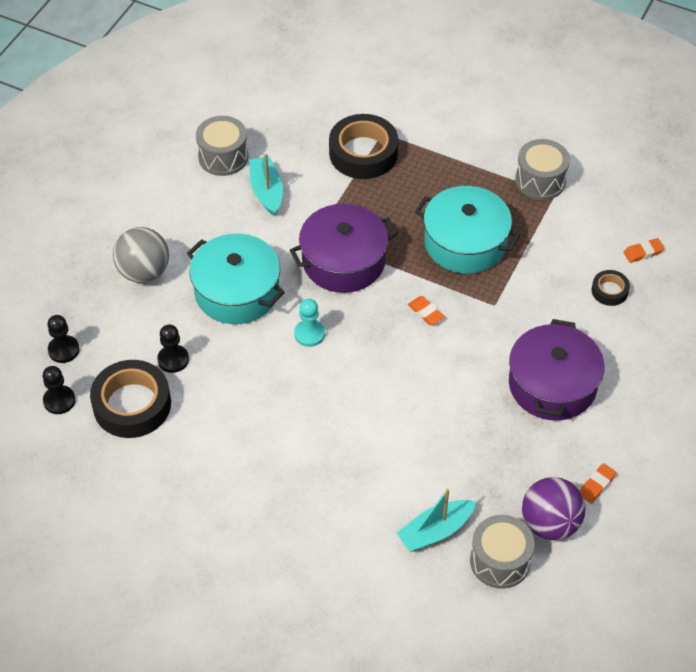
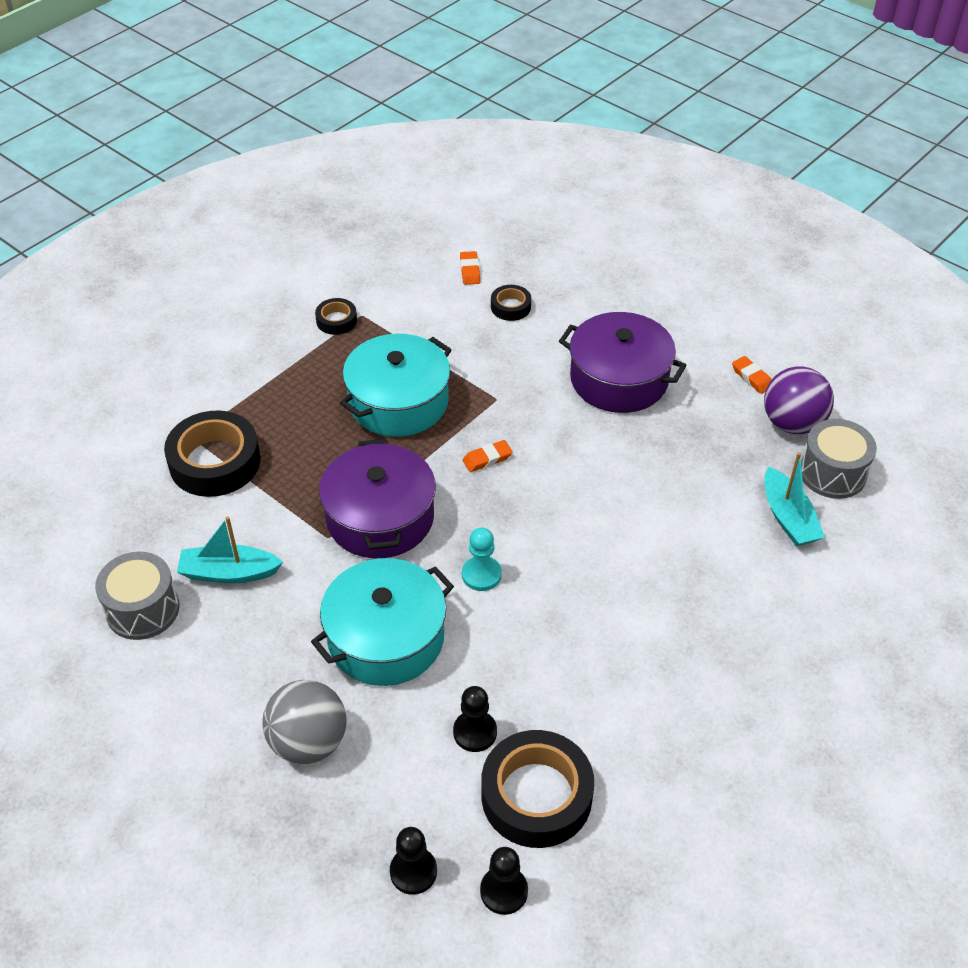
camera: 75 degrees left, 5 degrees down
(540, 180) = (336, 320): grey drum -> black tape

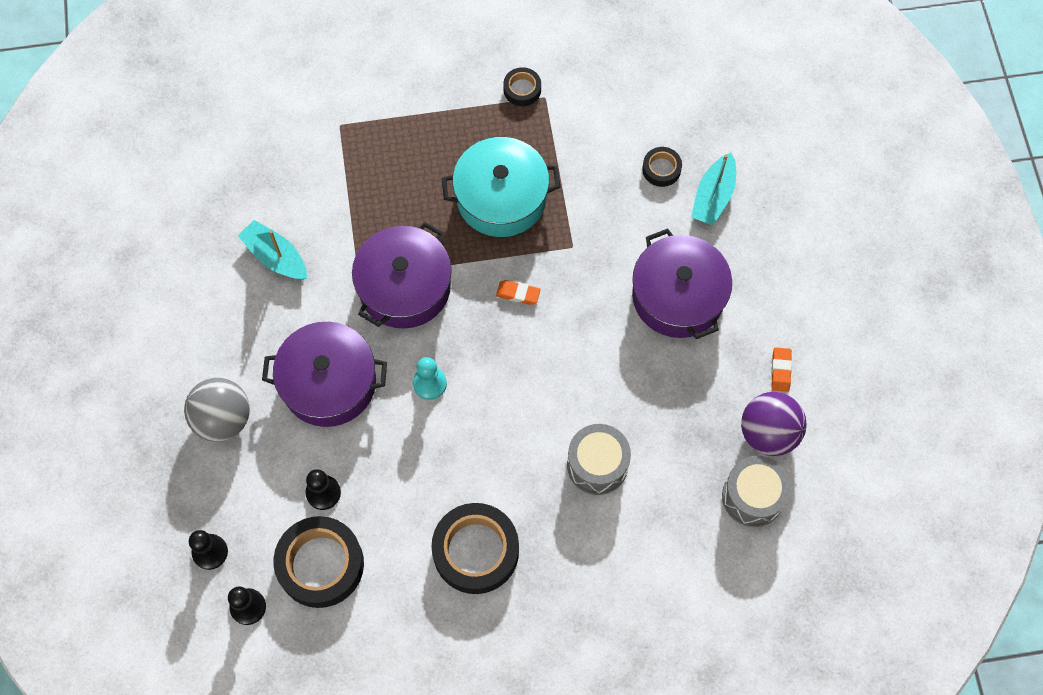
camera: 40 degrees right, 20 degrees up
(143, 609) = (204, 244): grey drum -> grey drum (597, 465)
(215, 462) = (337, 158): black tape -> black tape (476, 551)
(386, 638) = (329, 383): turquoise pot -> purple pot
(470, 271) = (663, 111): orange eraser -> none
(788, 518) = (680, 505): turquoise boat -> turquoise boat (713, 196)

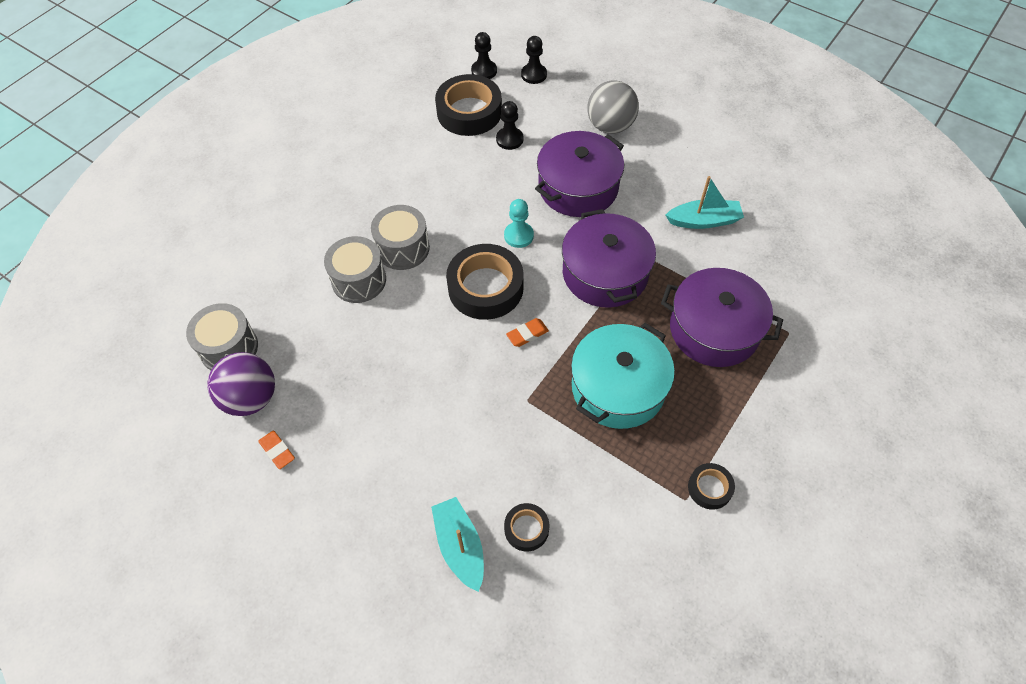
camera: 135 degrees right, 10 degrees down
(476, 551) = (388, 181): black tape -> black tape (485, 287)
(533, 463) = (403, 248): none -> grey drum
(678, 296) = (410, 436): purple pot -> purple pot (714, 329)

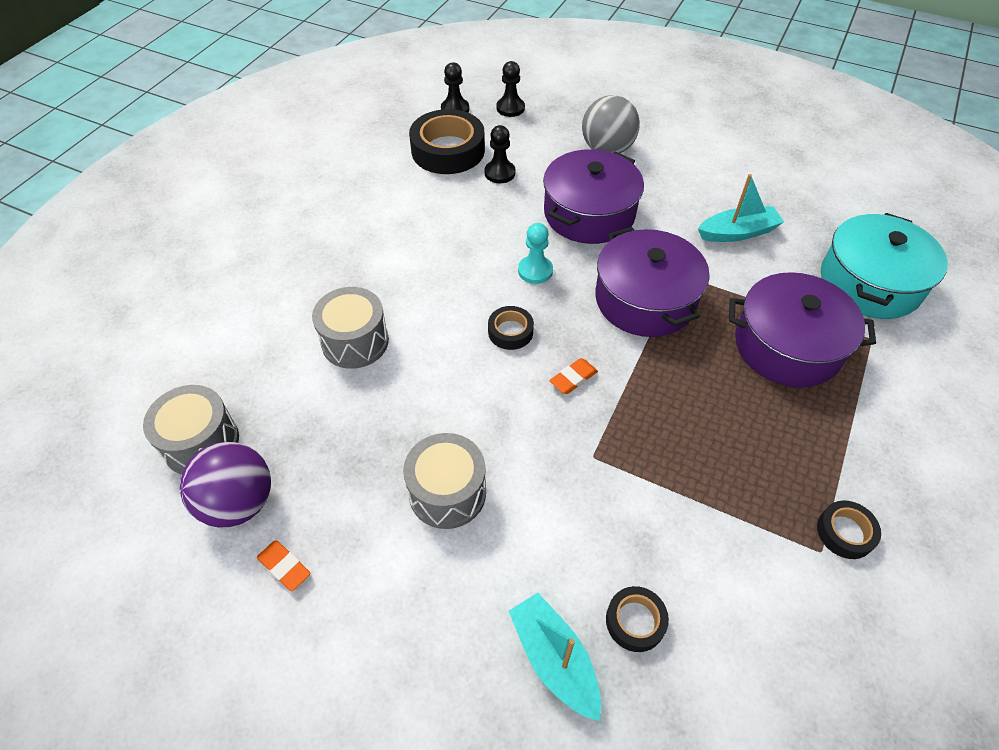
camera: 10 degrees left, 5 degrees down
(403, 248) = (402, 299): grey drum -> grey drum (447, 492)
(485, 287) = (510, 331): black tape -> black tape, size x0.50
(618, 387) = (698, 426): turquoise pot -> turquoise pot (869, 283)

